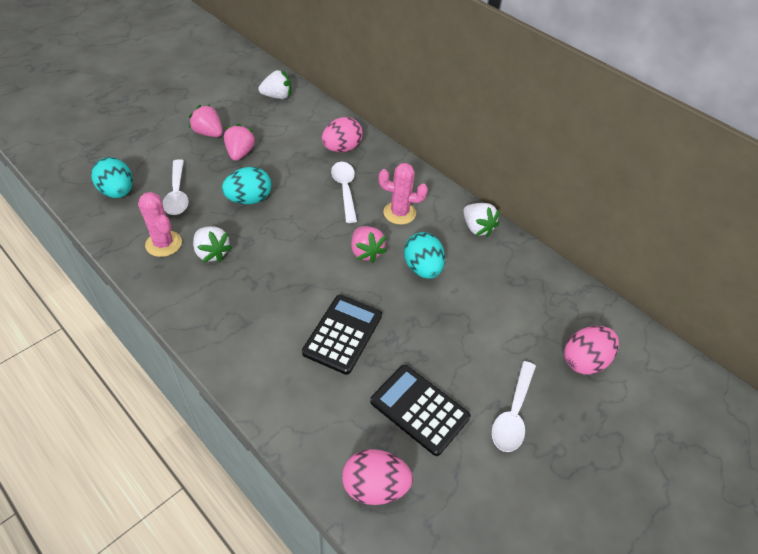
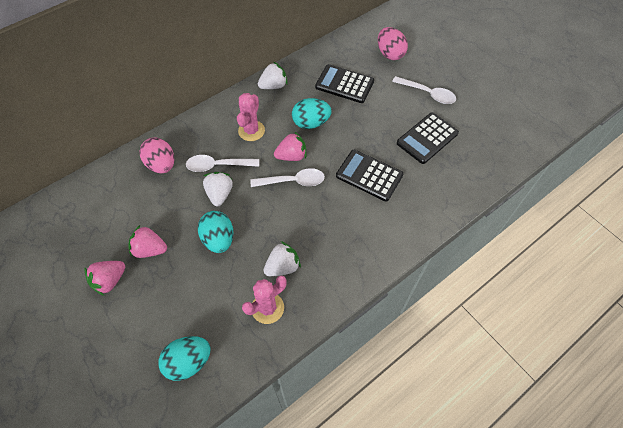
camera: 80 degrees left, 10 degrees up
(177, 194) = (201, 303): white spoon -> white spoon (293, 181)
(277, 96) = (62, 217): white strawberry -> white strawberry (220, 194)
(375, 486) = (479, 166): pink egg -> none
(501, 303) = (344, 84): none -> black calculator

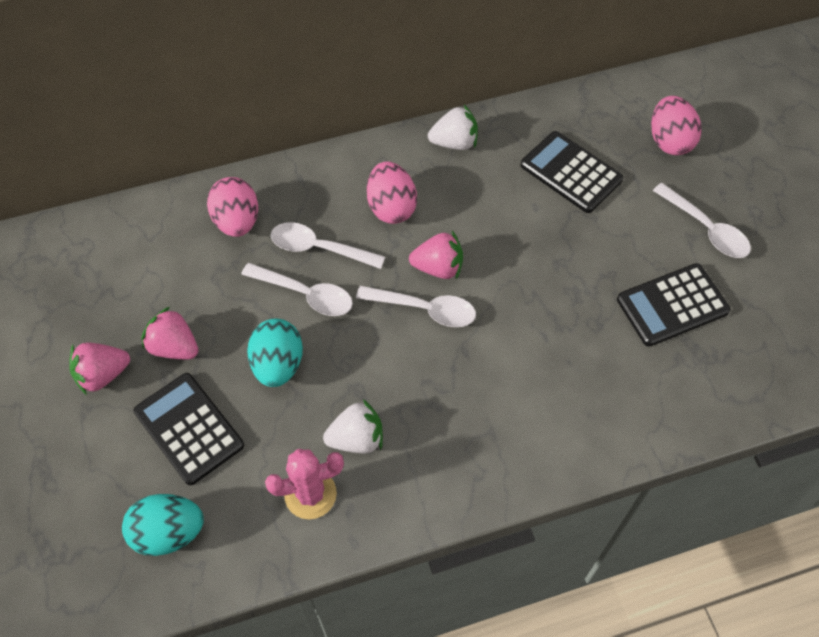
camera: 20 degrees right, 0 degrees up
(220, 194) = (305, 294): white strawberry -> white spoon
(251, 131) = (391, 207): pink cactus -> pink egg
(311, 123) = (490, 222): turquoise egg -> none
(369, 175) = (549, 338): black calculator -> black calculator (189, 428)

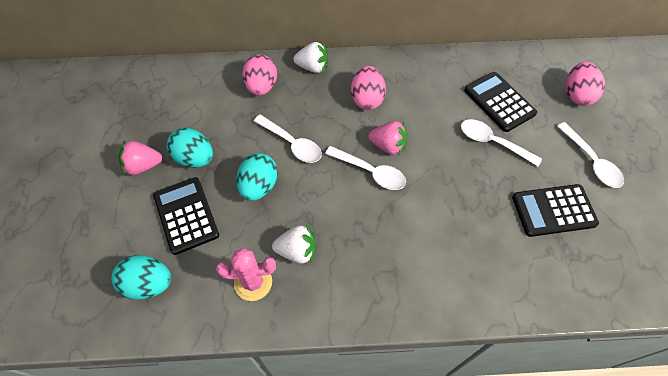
camera: 15 degrees right, 0 degrees up
(174, 347) = (195, 158): pink strawberry -> turquoise egg
(319, 248) = (310, 115): white spoon -> white spoon (492, 142)
(454, 143) = (422, 66): white strawberry -> white strawberry (313, 67)

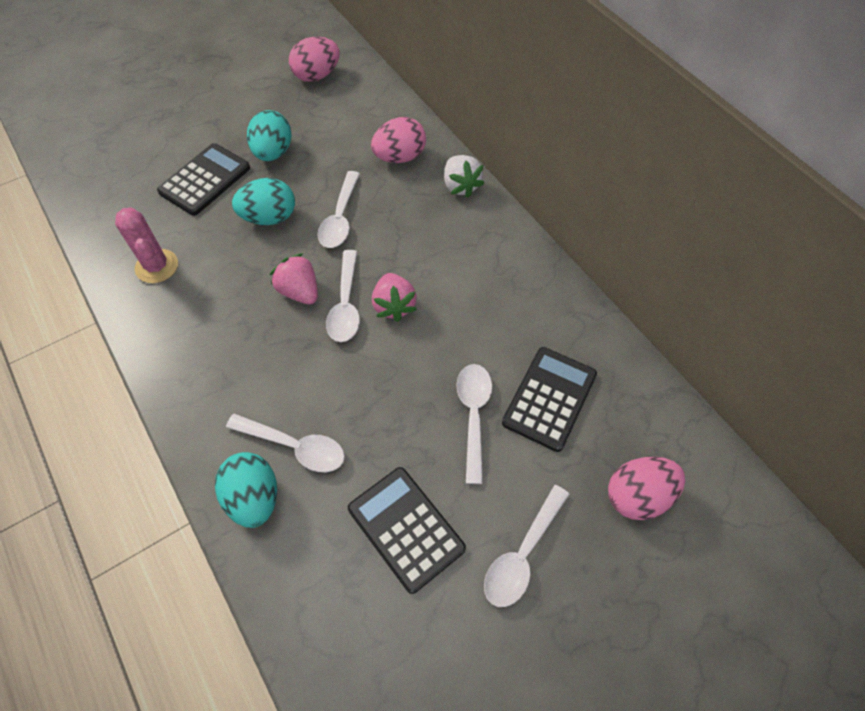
camera: 60 degrees right, 0 degrees up
(143, 166) = (242, 122): pink strawberry -> pink strawberry (299, 291)
(148, 284) = (120, 192): turquoise egg -> turquoise egg (254, 498)
(297, 251) = (209, 285): white strawberry -> none
(367, 99) = (450, 256): pink egg -> pink egg (317, 76)
(468, 248) = (295, 446): none -> white spoon

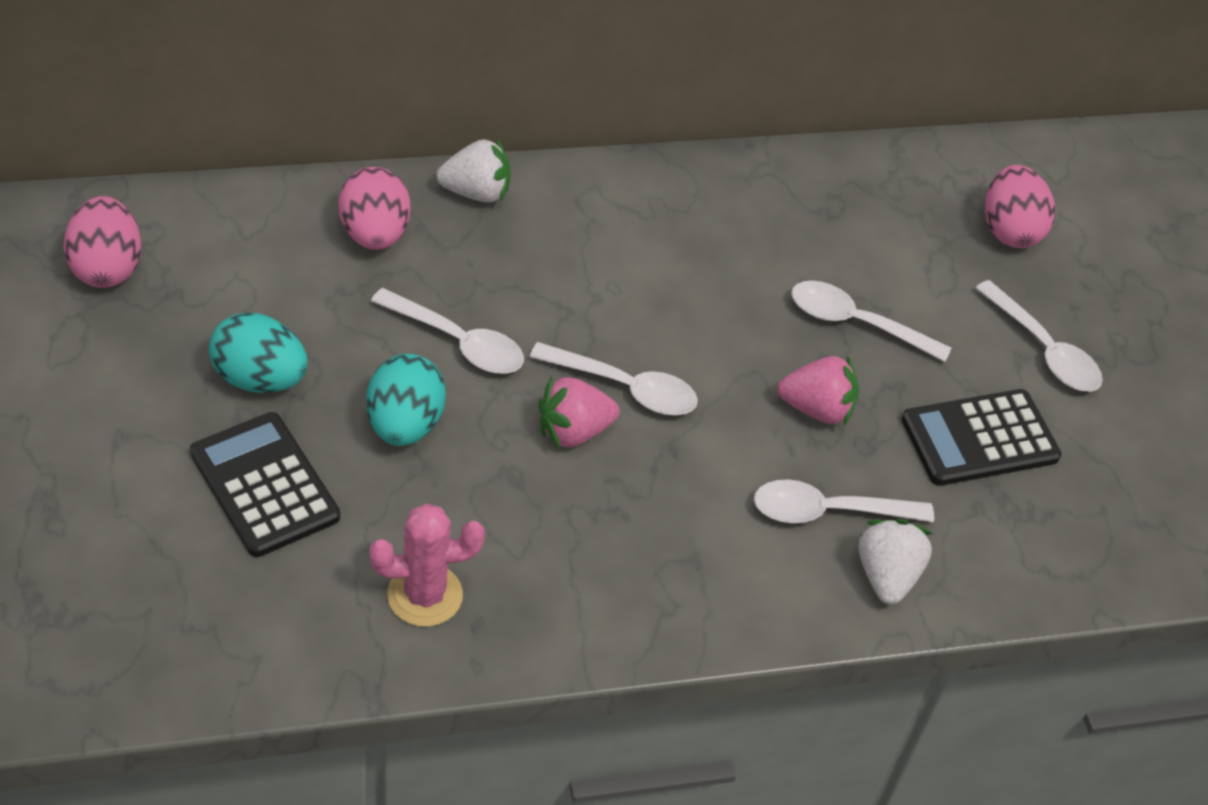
camera: 75 degrees left, 10 degrees down
(254, 498) = (886, 576): turquoise egg -> white strawberry
(295, 446) = (828, 512): white spoon -> white spoon turned 135 degrees counterclockwise
(394, 306) = (653, 338): pink strawberry -> pink strawberry (816, 409)
(549, 398) = (862, 248): black calculator -> none

